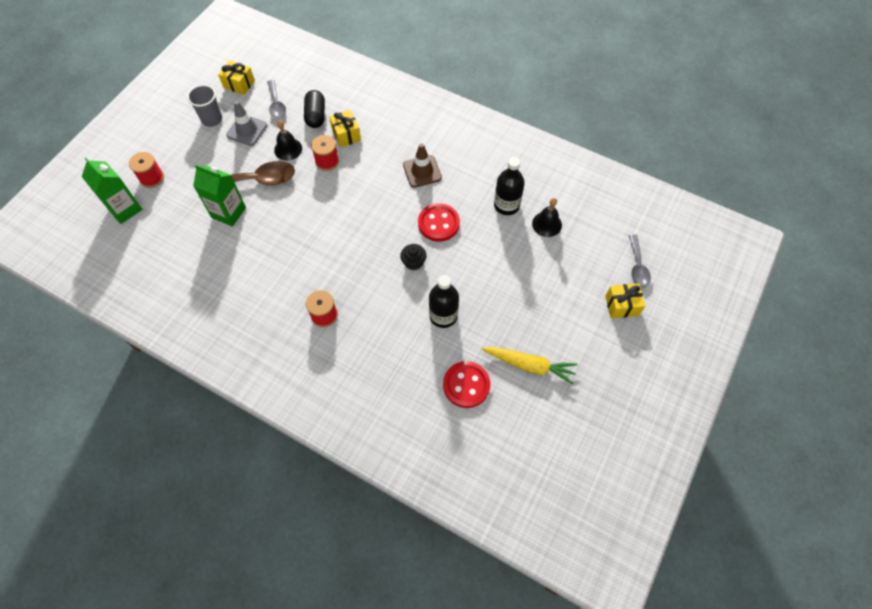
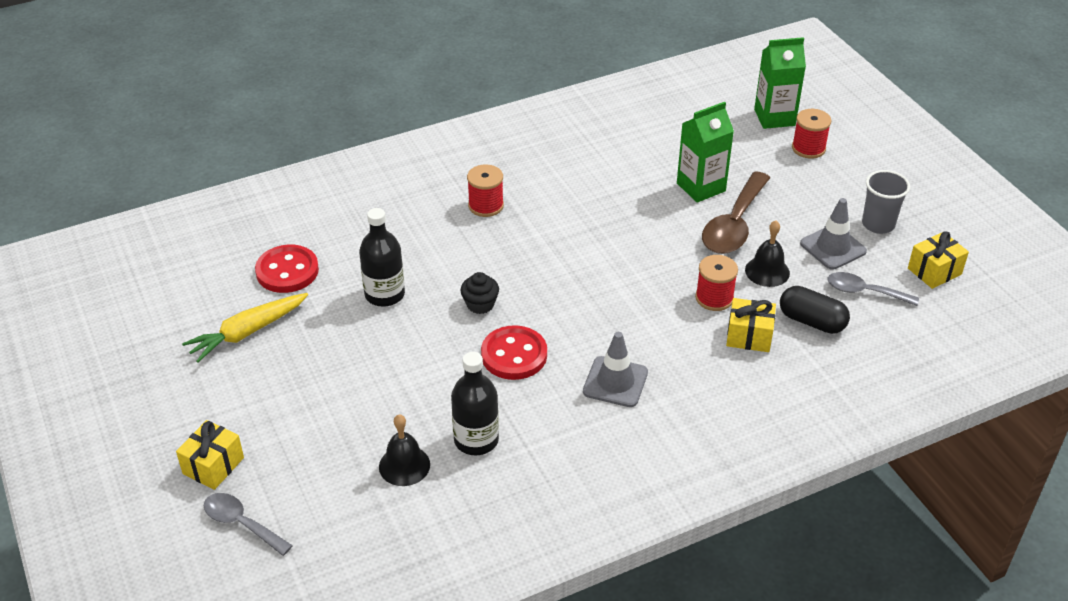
camera: 125 degrees right, 20 degrees down
(422, 171) = (615, 382): brown traffic cone -> grey traffic cone

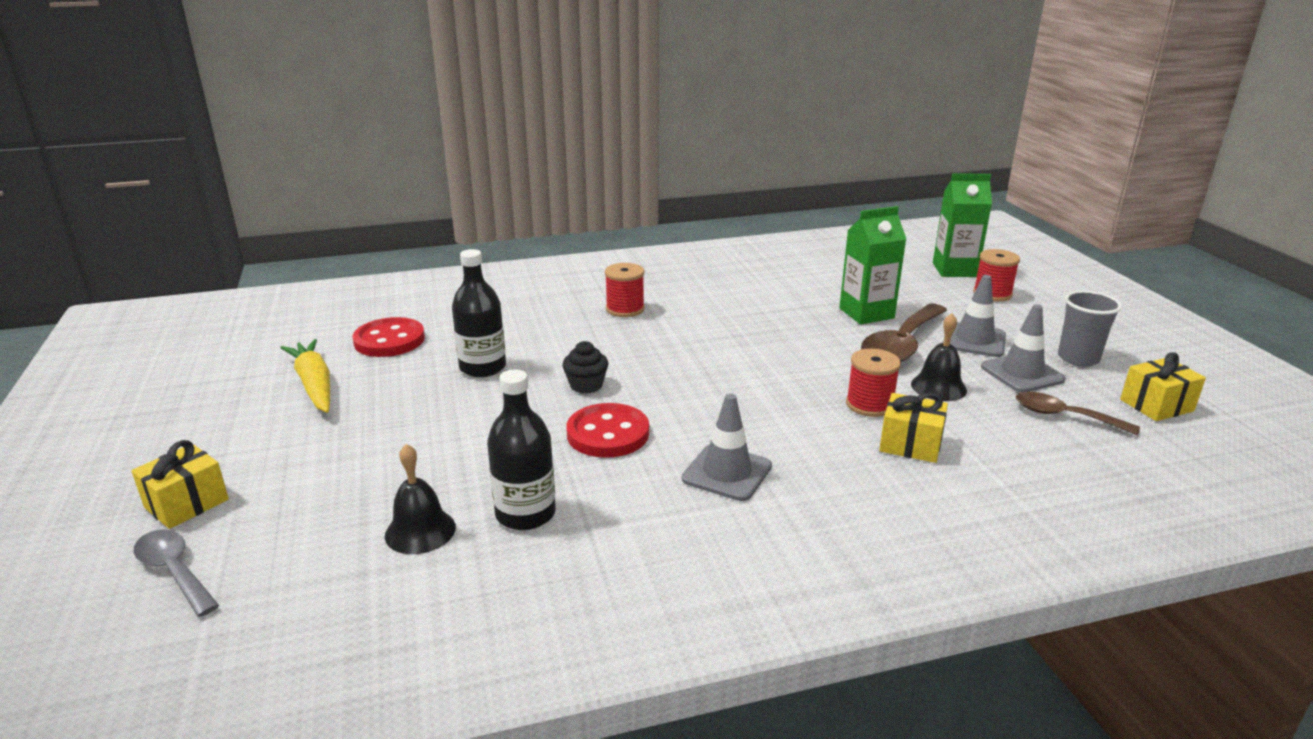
camera: 10 degrees right, 15 degrees down
(247, 332) = (314, 385): yellow carrot -> yellow carrot turned 90 degrees clockwise
(794, 212) = (974, 340): none -> grey traffic cone
(812, 321) = (995, 438): black capsule -> none
(864, 292) = (1065, 416): grey spoon -> brown spoon

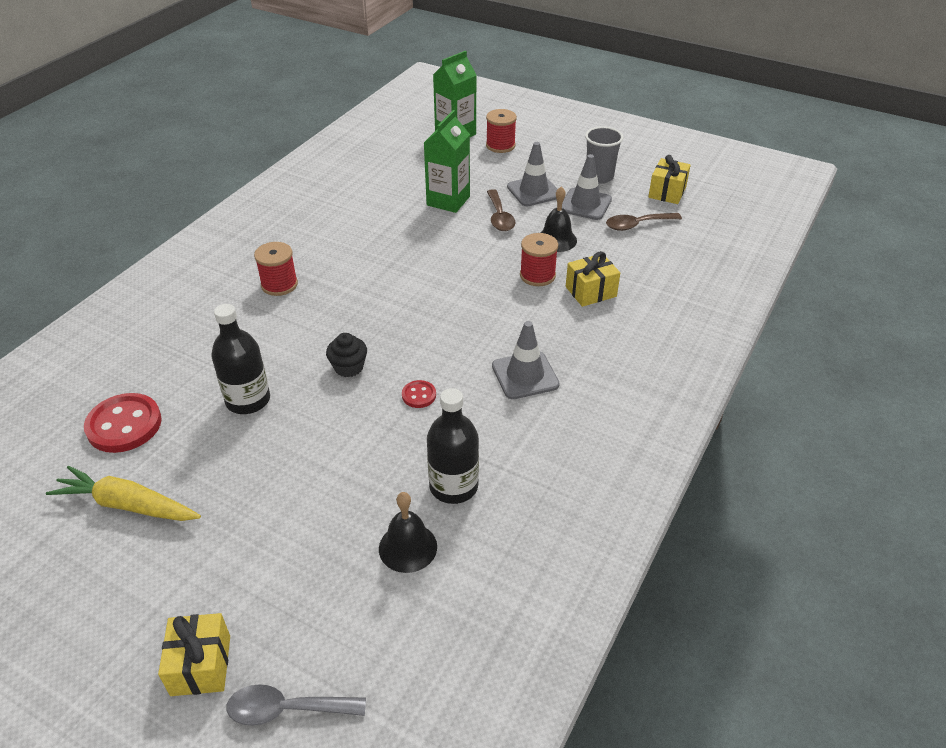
camera: 45 degrees left, 15 degrees up
(608, 434) = (419, 395): red button -> red button, size x0.49
(902, 345) = (499, 217): brown spoon -> brown spoon, size x0.60

